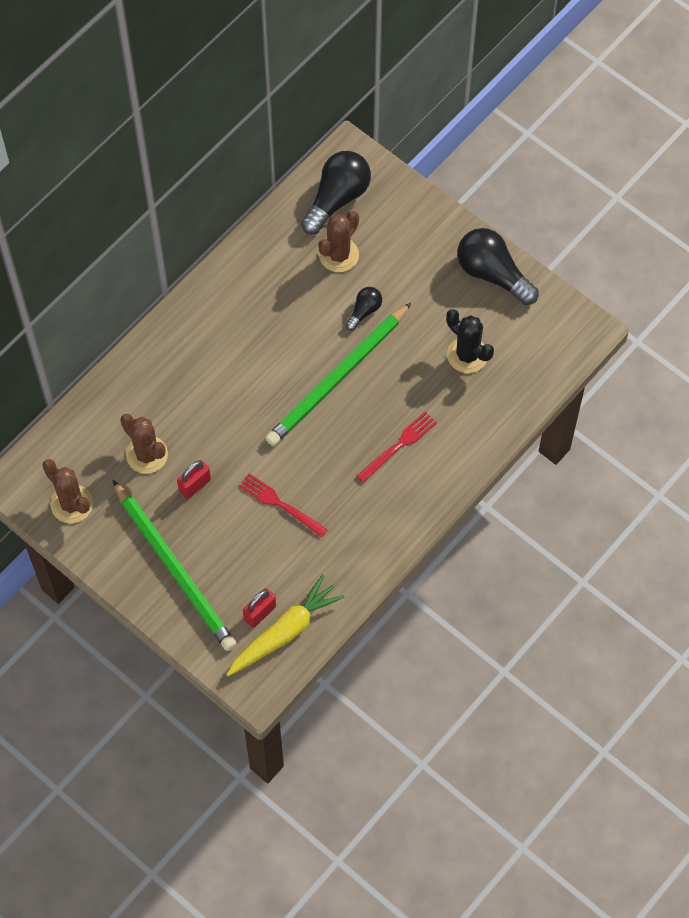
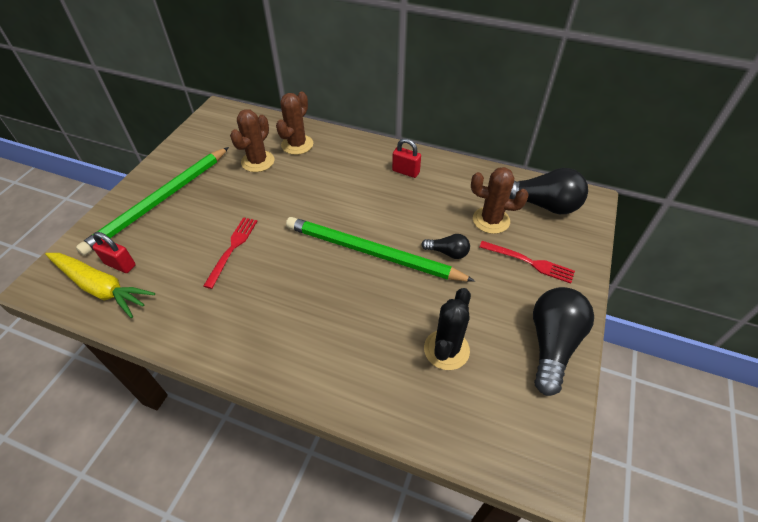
camera: 70 degrees right, 15 degrees down
(71, 504) = (207, 137): brown cactus -> brown cactus (297, 145)
(195, 485) = (238, 193): red padlock -> red padlock (405, 171)
(399, 445) = (319, 320): red fork -> red fork (529, 262)

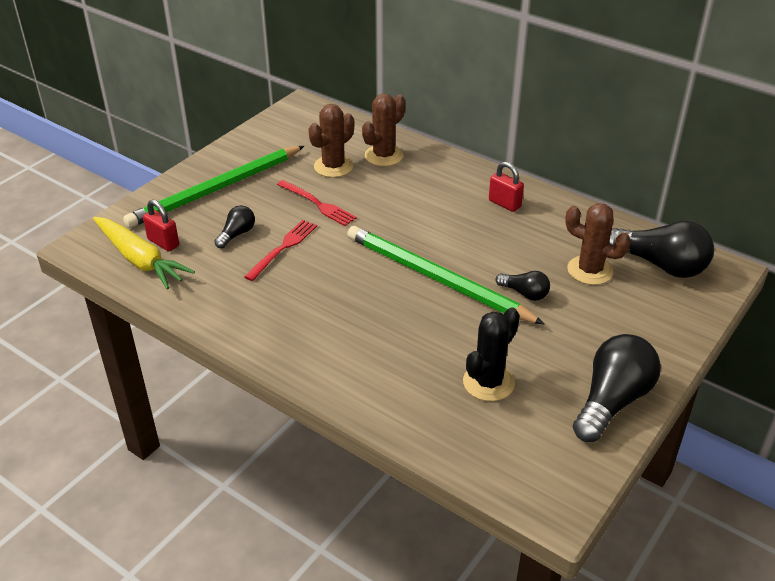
camera: 15 degrees right, 10 degrees down
(187, 243) = (237, 234): none -> black light bulb
(529, 262) = (619, 320): red fork -> red fork (318, 204)

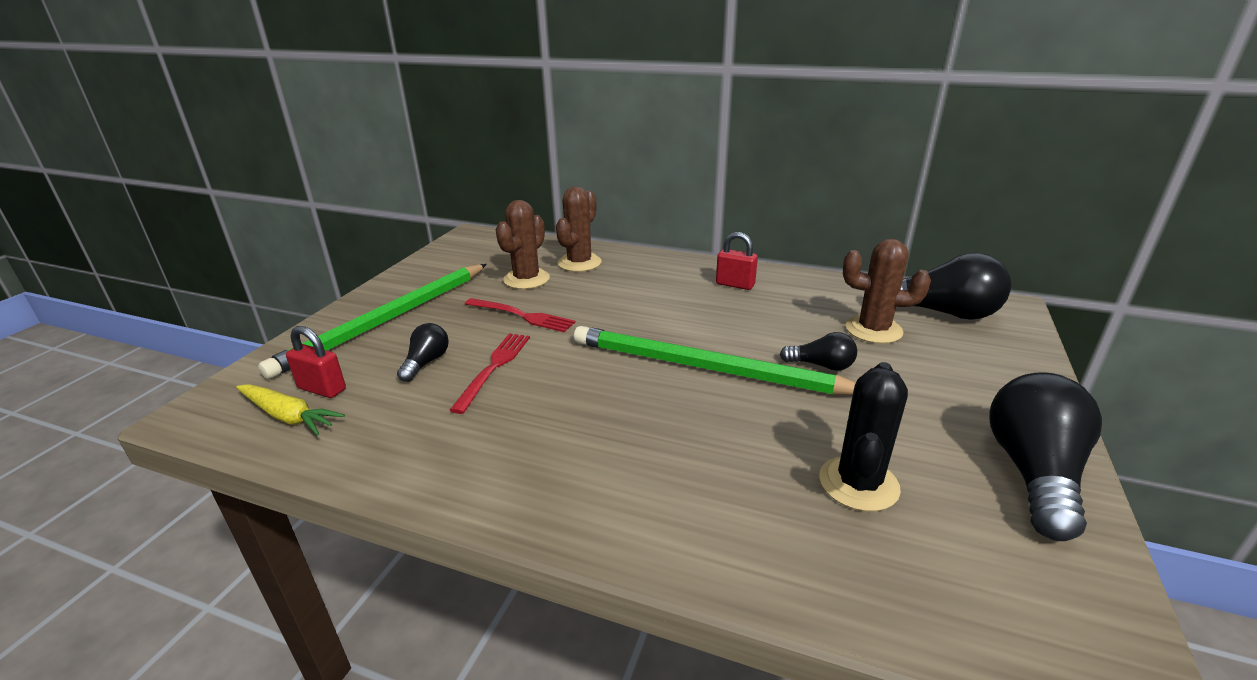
camera: 15 degrees left, 10 degrees down
(140, 260) = (288, 416): yellow carrot -> yellow carrot, size x0.66

